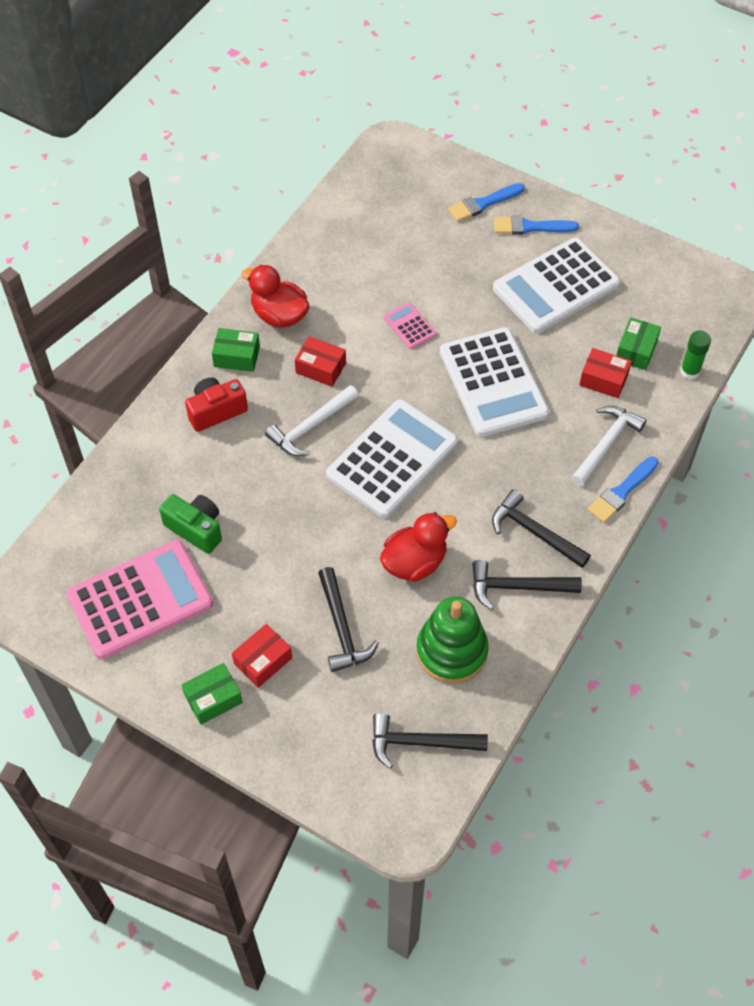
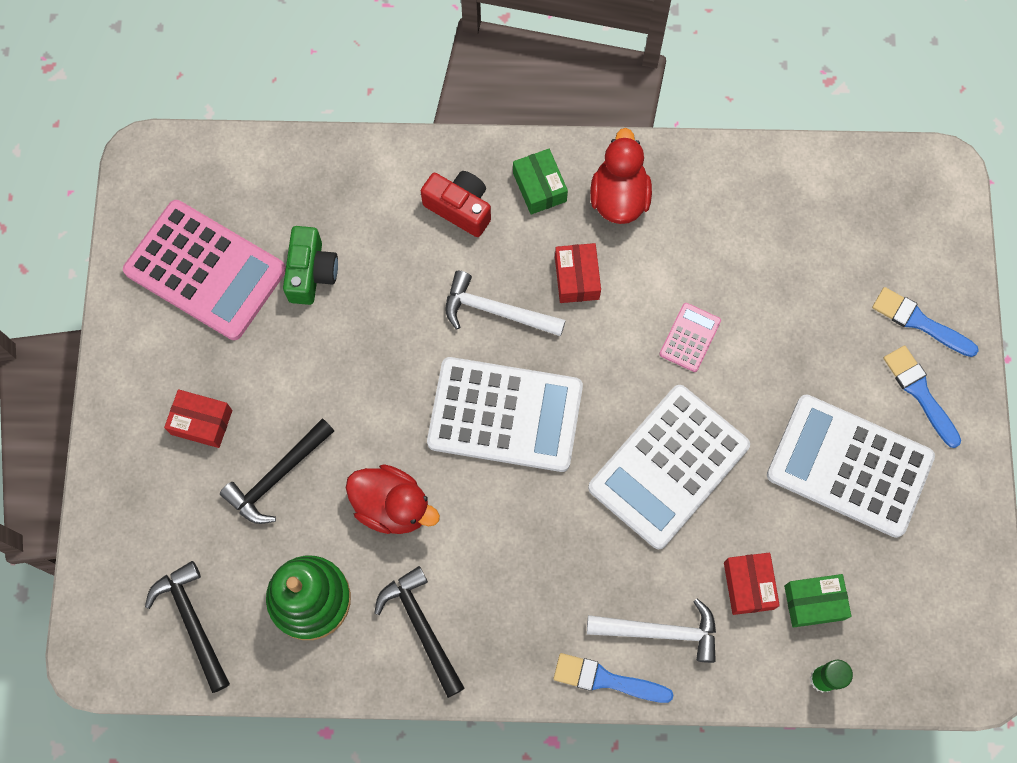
camera: 60 degrees right, 15 degrees up
(213, 699) = (138, 400): green box -> none
(534, 532) = (499, 610): black hammer -> none

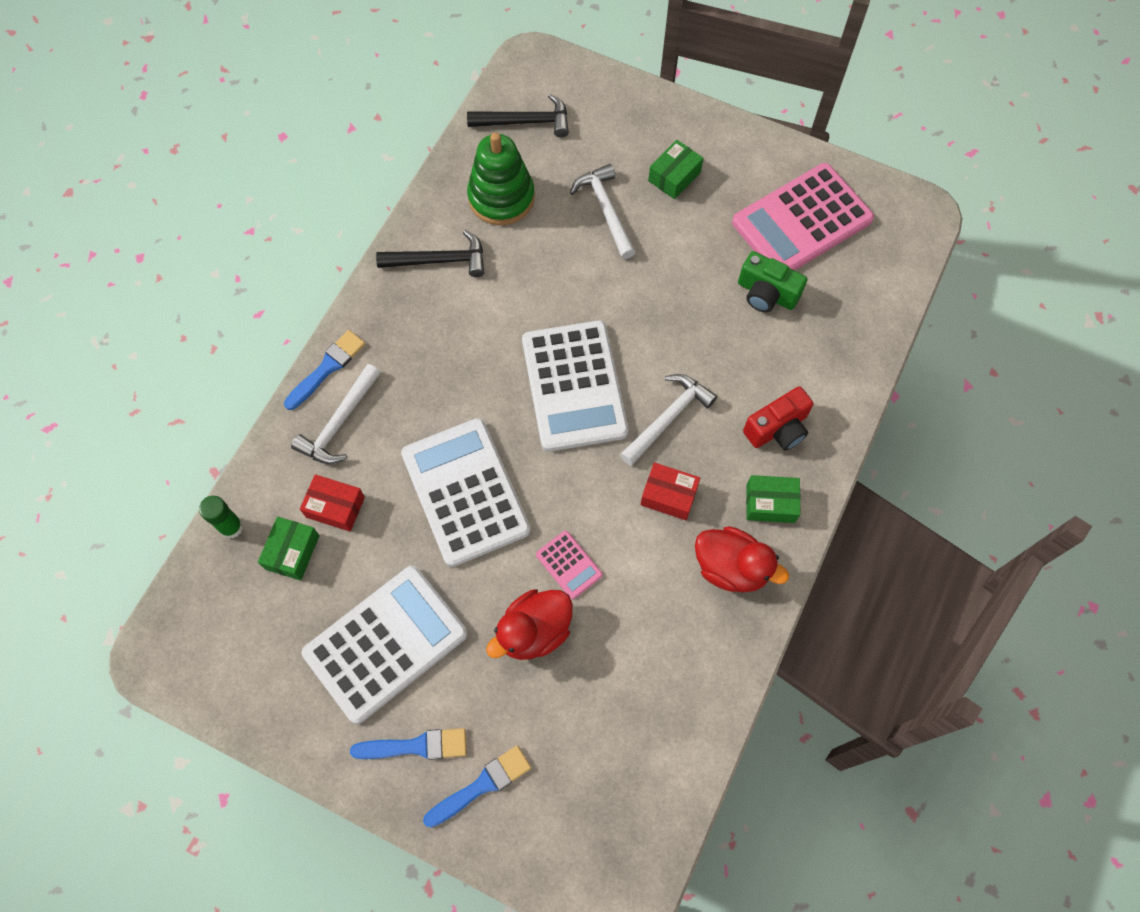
camera: 115 degrees right, 5 degrees down
(201, 422) = (674, 176): red box -> green box
(277, 476) = (605, 210): black hammer -> white hammer
(392, 506) = (541, 277): red duck -> red duck (534, 631)
(505, 415) = (574, 386): white calculator -> white calculator turned 45 degrees counterclockwise

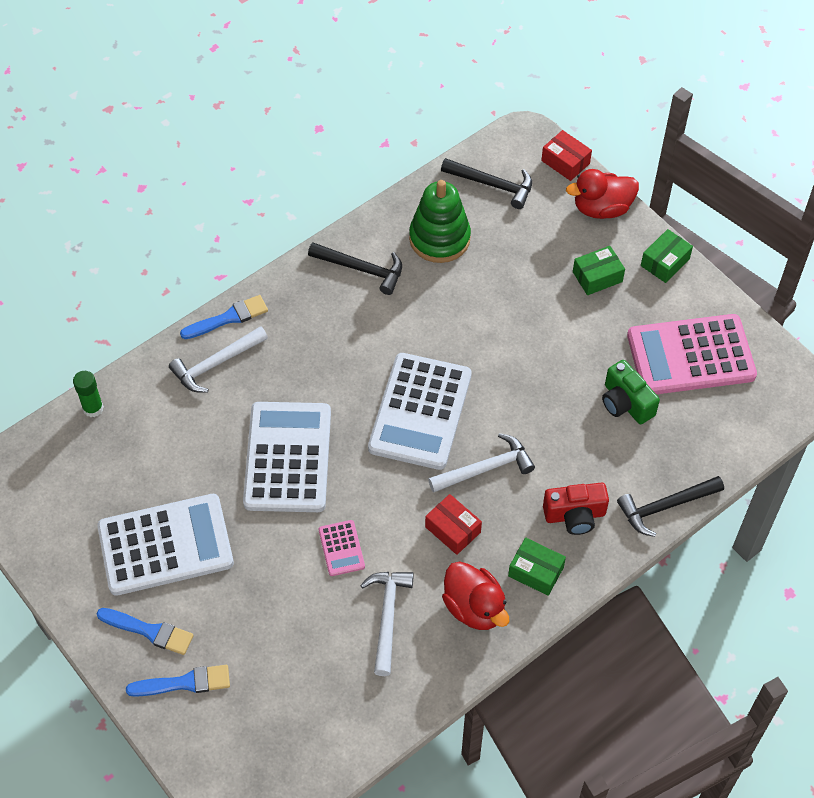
camera: 25 degrees right, 10 degrees down
(292, 552) = (129, 446): green box -> green box (665, 262)
(335, 507) = (180, 426): red box -> red box (565, 162)
(534, 631) = (286, 587): red duck -> red duck (602, 208)
(605, 210) = (522, 282): white hammer -> white hammer (387, 617)
(857, 383) = (665, 507): none -> black hammer

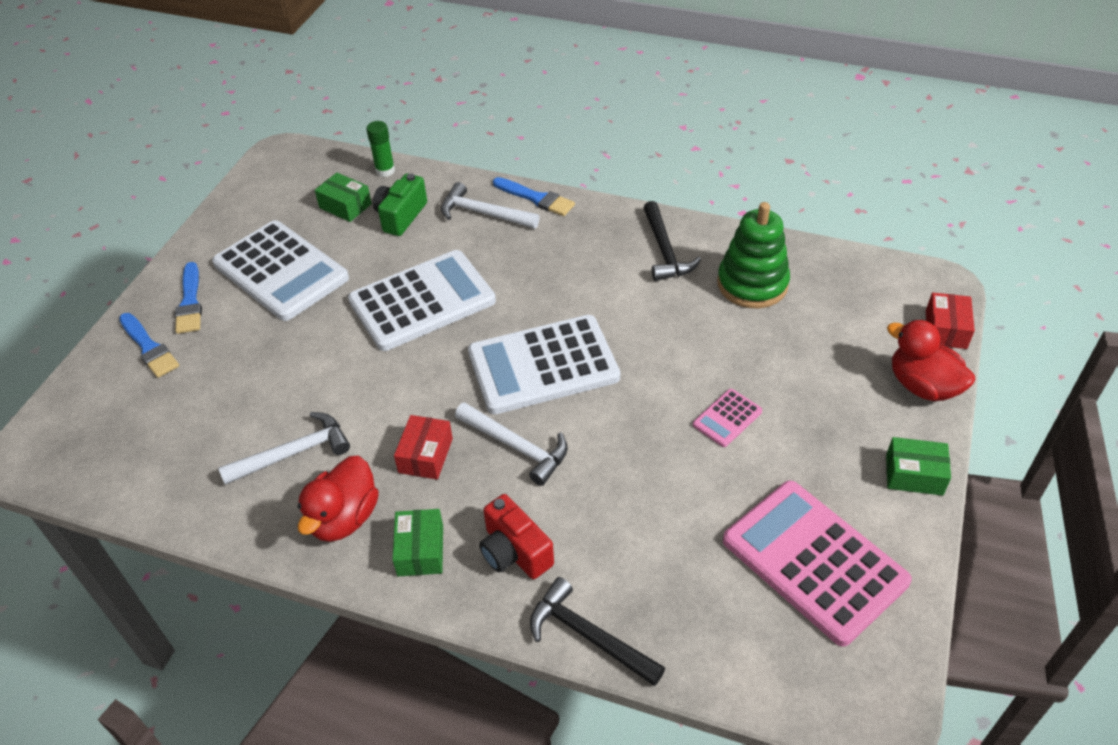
camera: 60 degrees right, 10 degrees down
(341, 548) = (349, 383): pink calculator -> pink calculator (727, 418)
(492, 185) = (855, 290): black hammer -> none
(597, 277) = (833, 424): green box -> green box (345, 206)
(625, 403) = (695, 528): green camera -> green camera (401, 216)

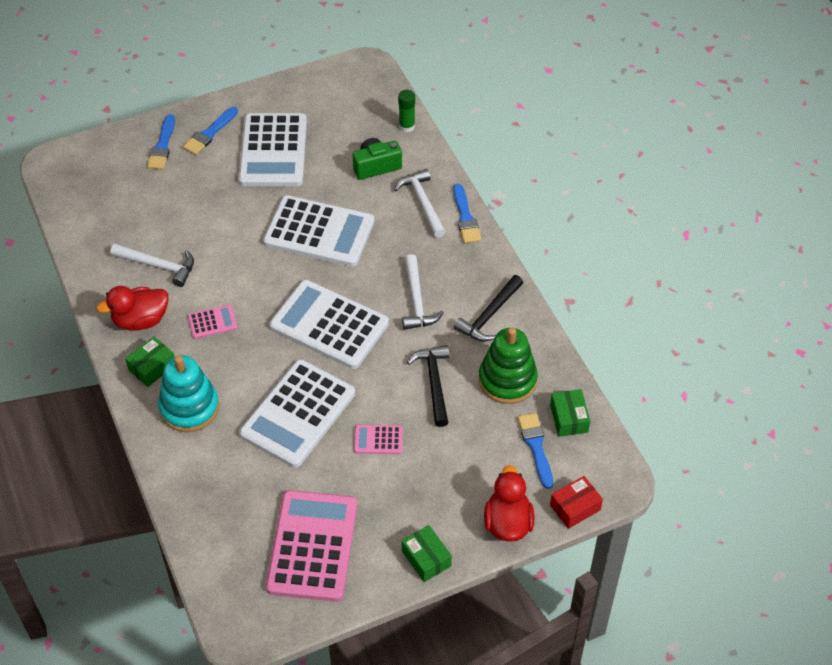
camera: 45 degrees right, 5 degrees up
(345, 206) = (356, 134): green box -> green box (569, 418)
(425, 455) = (212, 322): red box -> pink calculator
(514, 552) = (189, 407): red camera -> turquoise stacking toy
(516, 446) = (258, 357): white hammer -> white hammer (417, 300)
(588, 636) = (169, 476): black hammer -> black hammer (434, 383)
(626, 461) = (298, 414): none -> white calculator
(849, 312) = (536, 447): none -> blue brush

